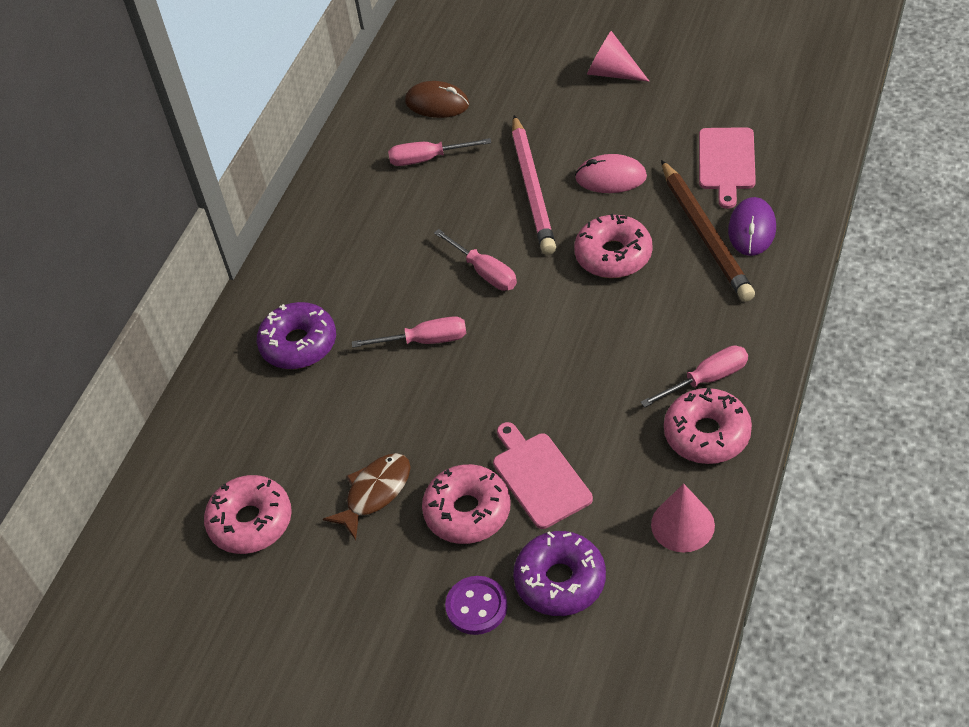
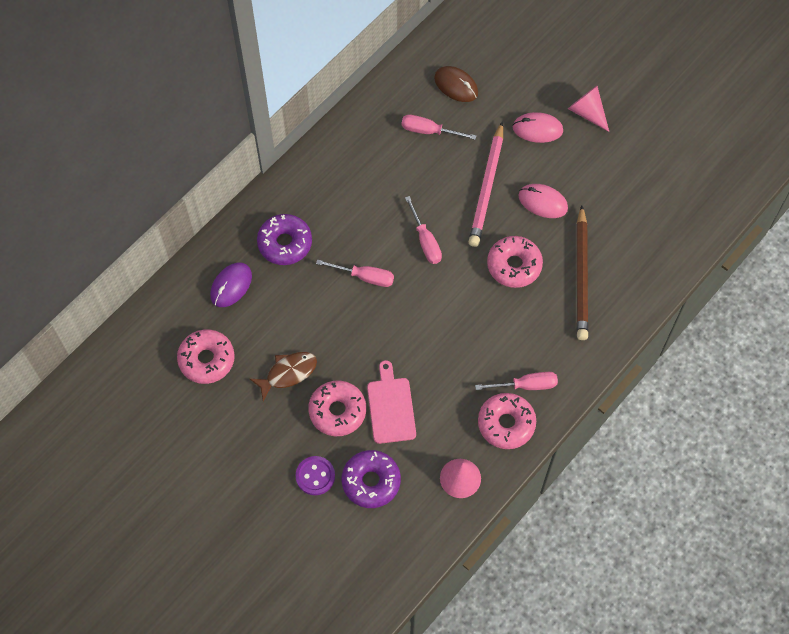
camera: 15 degrees right, 15 degrees up
(561, 109) = (537, 129): none -> pink mouse
(726, 162) = (625, 224): pink cutting board -> none
(752, 229) = (613, 286): purple mouse -> purple mouse (231, 286)

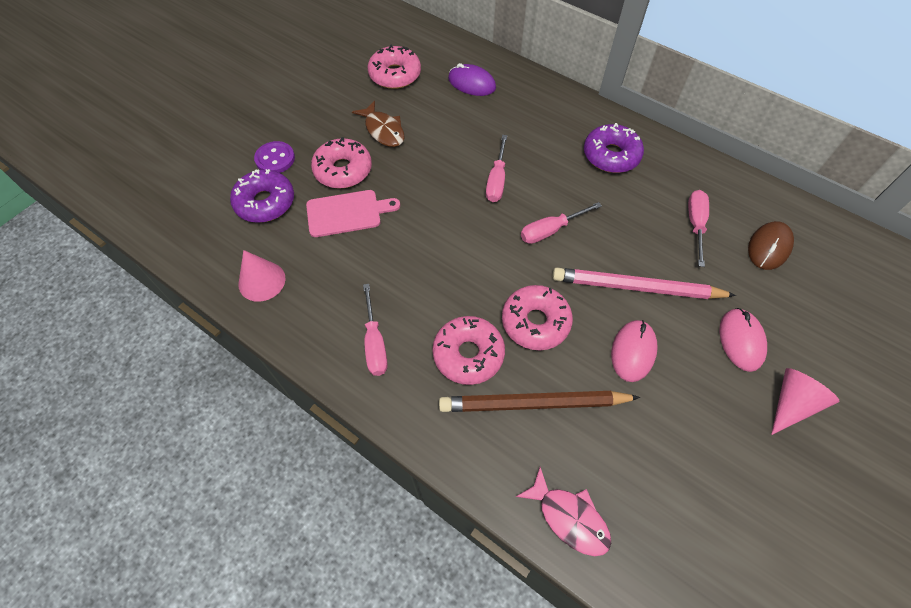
camera: 85 degrees right, 5 degrees down
(285, 243) = (524, 116): purple donut -> purple donut (611, 155)
(506, 424) = (325, 324): pink donut -> pink donut (468, 354)
(661, 266) = (569, 517): none -> pink fish

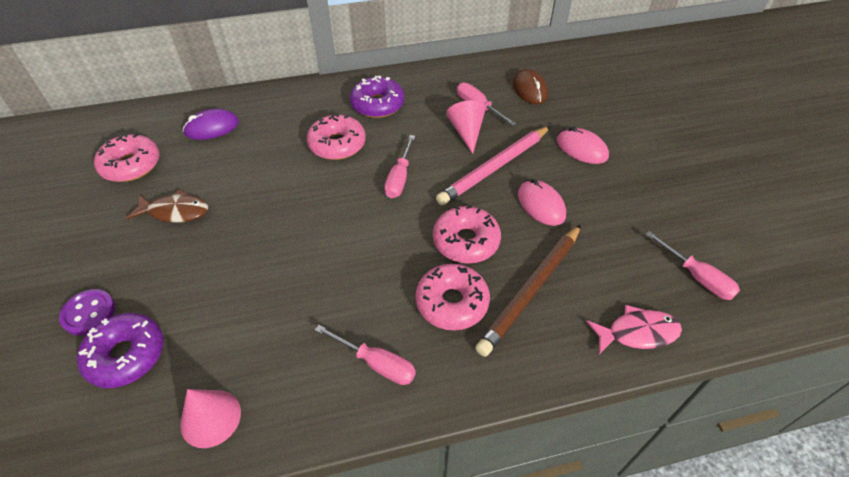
camera: 50 degrees left, 10 degrees down
(343, 170) = (176, 268): pink donut -> pink donut (337, 144)
(347, 213) = (224, 295): pink cutting board -> none
(496, 180) = (319, 176): pink screwdriver -> pink screwdriver (697, 277)
(791, 403) = (643, 159): pink cone -> pink cone (466, 132)

